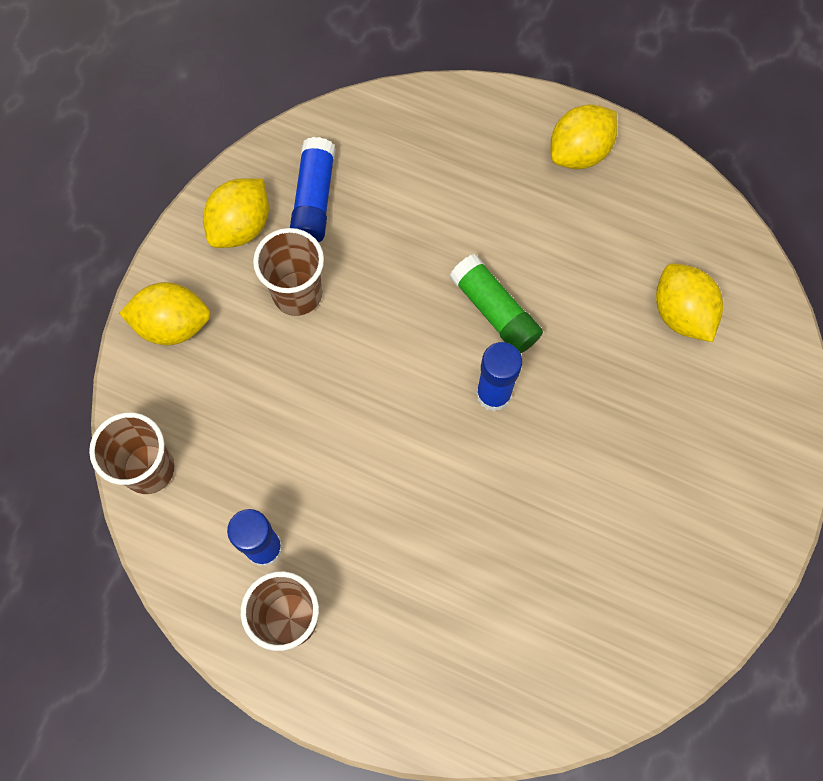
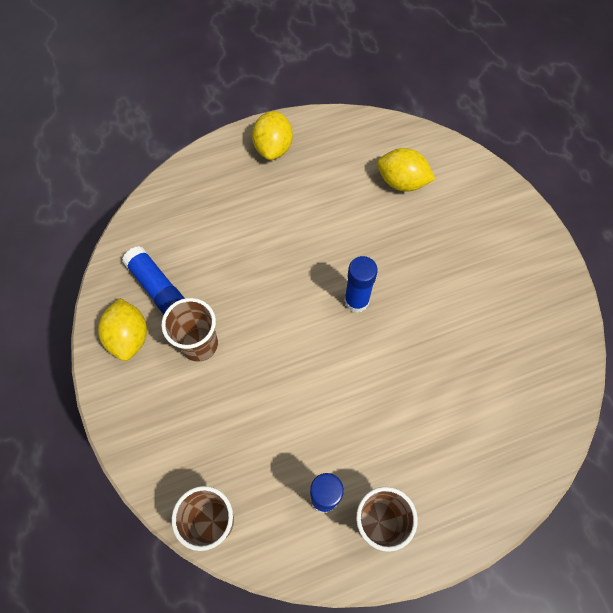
camera: 45 degrees left, 5 degrees down
(172, 325) = (143, 427): yellow lemon -> none
(494, 311) = (313, 259): green glue stick -> none

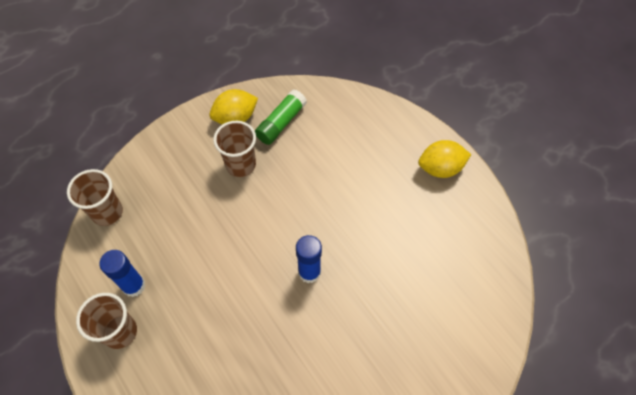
camera: 75 degrees right, 5 degrees down
(156, 286) = (281, 123): blue glue stick -> green glue stick
(402, 182) = (447, 286): yellow lemon -> none

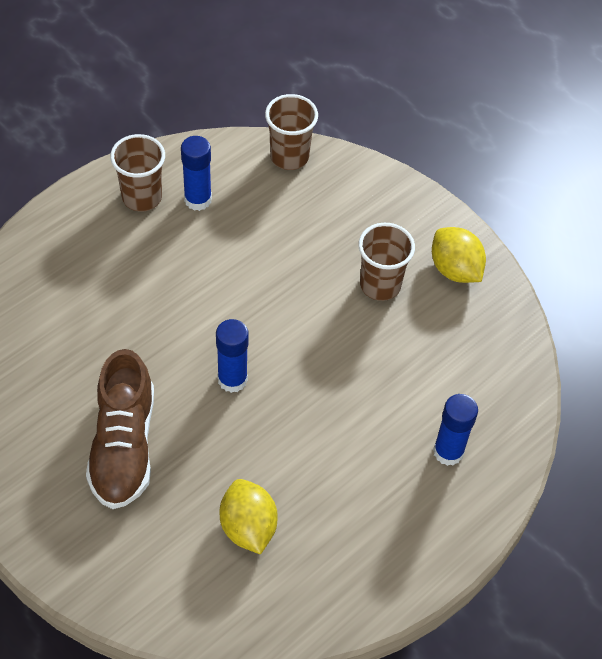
camera: 80 degrees right, 5 degrees down
(281, 123) = (458, 325): green glue stick -> none
(361, 357) = (123, 446): none -> brown shoe
(377, 143) = (448, 452): none -> blue glue stick
(440, 168) = (418, 540): yellow lemon -> yellow lemon (248, 527)

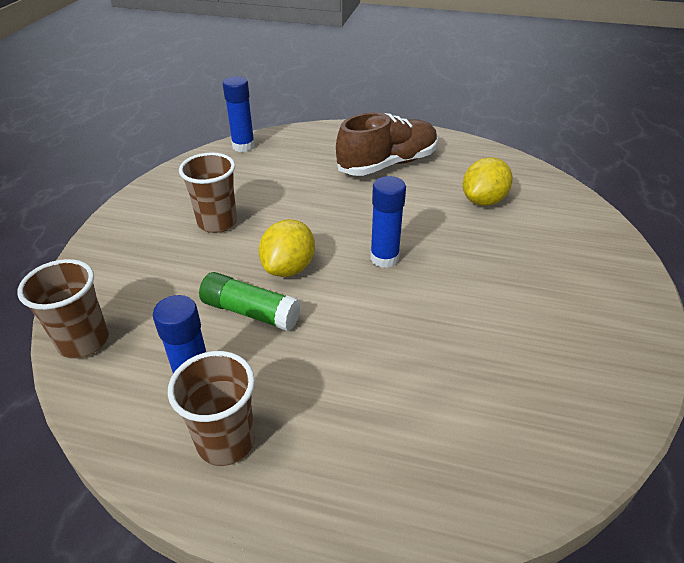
camera: 120 degrees left, 15 degrees down
(123, 446) = (510, 287): brown shoe -> brown shoe (388, 164)
(242, 257) = (251, 312): none -> green glue stick
(448, 452) = (334, 151): blue glue stick -> blue glue stick (243, 146)
(455, 269) = (172, 195): yellow lemon -> yellow lemon (289, 268)

